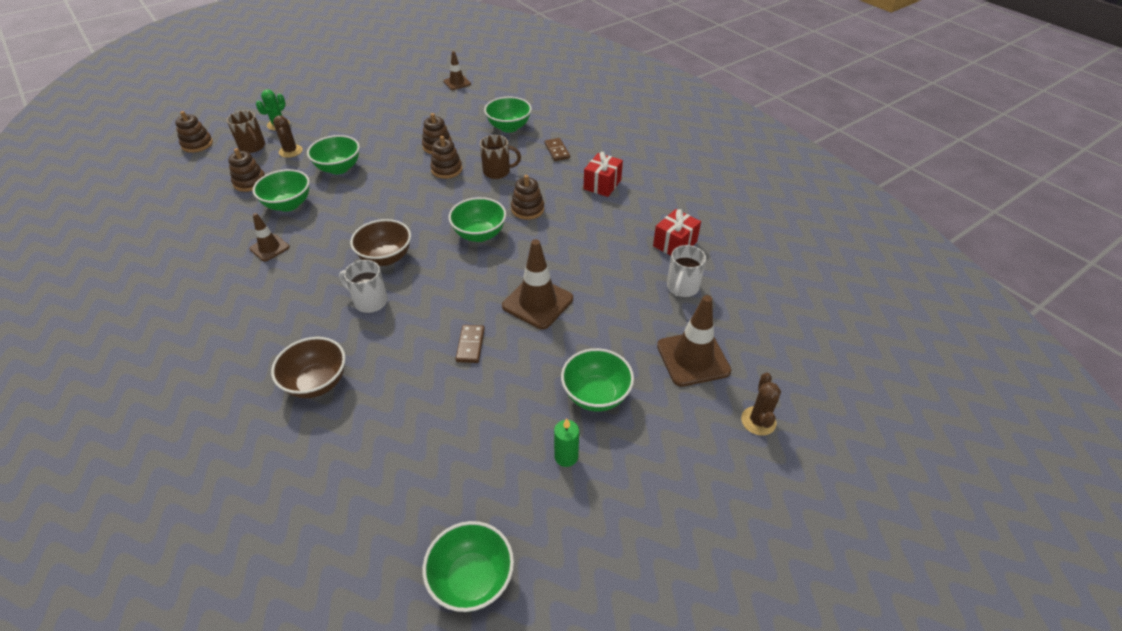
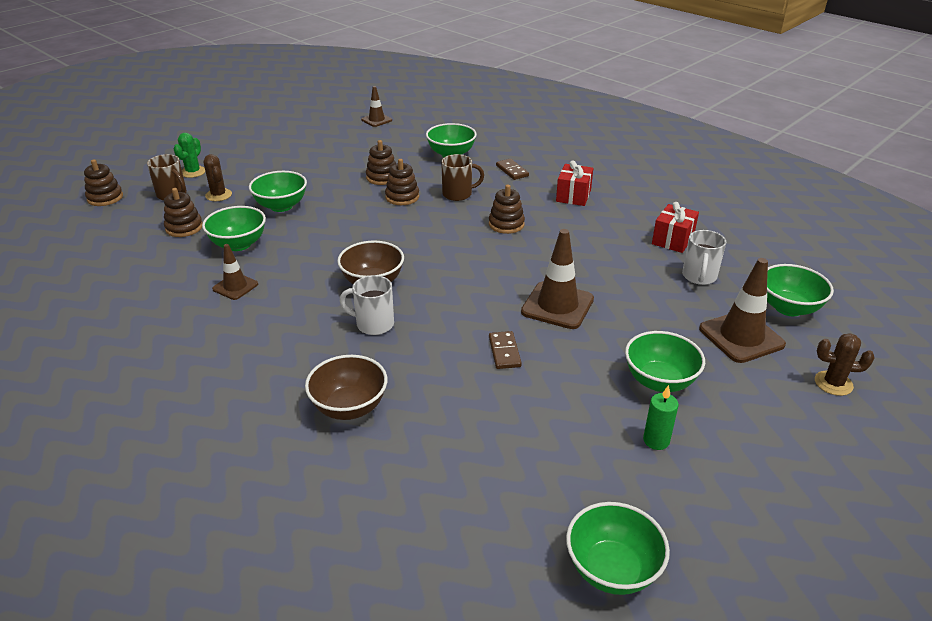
camera: 10 degrees left, 10 degrees down
(479, 234) = (466, 251): green bowl -> green bowl (788, 308)
(758, 421) = (833, 383): brown cactus -> brown cactus turned 75 degrees counterclockwise

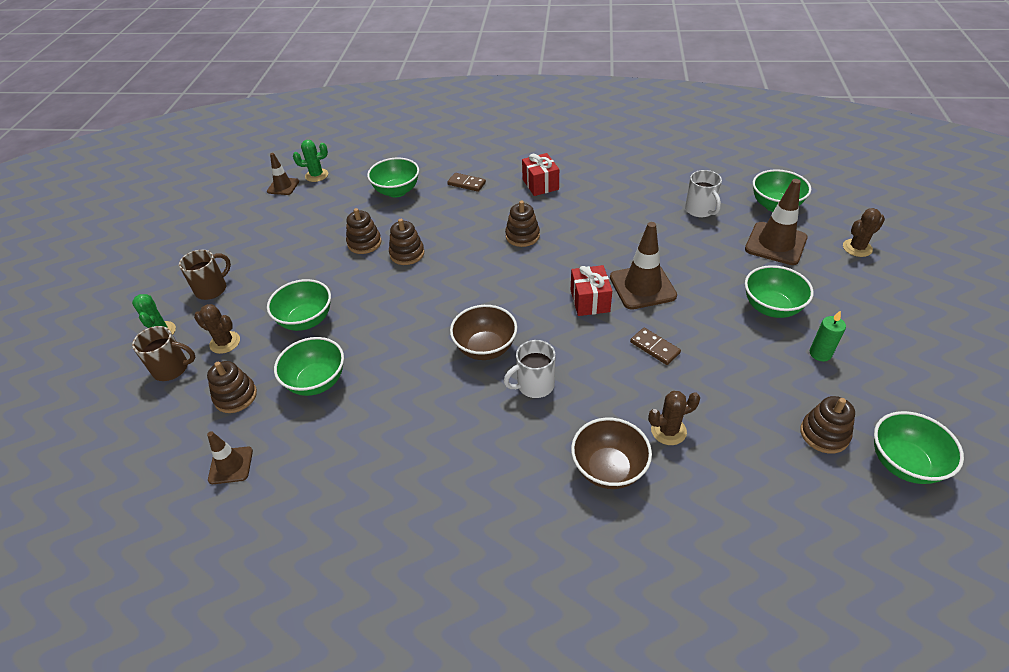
camera: 35 degrees left, 10 degrees up
(105, 198) = (94, 414): brown stacking toy -> brown stacking toy (824, 434)
(235, 286) = (371, 425): brown traffic cone -> brown traffic cone (231, 465)
(408, 122) = (316, 175): none -> green cactus
(431, 412) = (668, 431): none -> brown cactus
(458, 194) = (450, 227): brown mug -> brown mug (212, 289)
(672, 240) = (650, 188): red gift -> red gift (590, 301)

